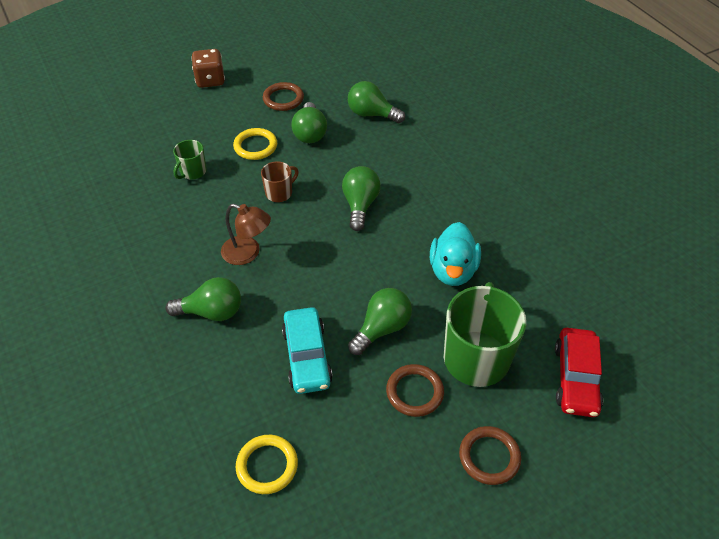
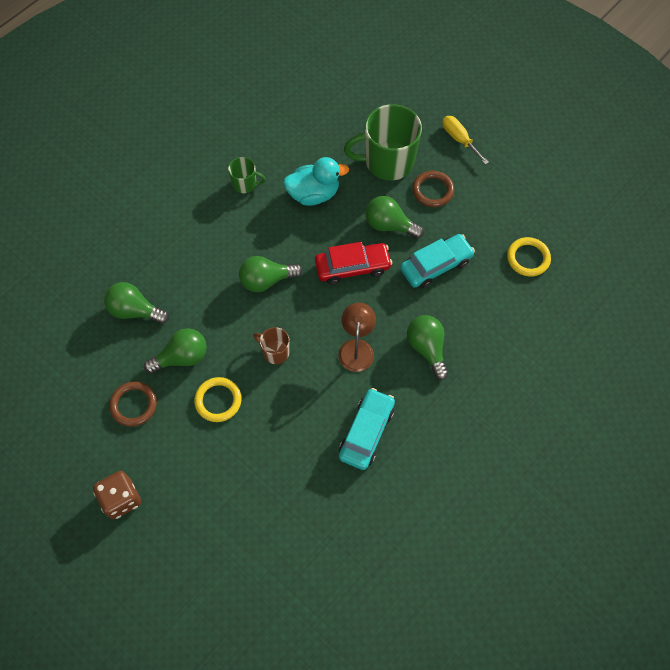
camera: 110 degrees left, 15 degrees up
(159, 235) = (366, 432): none -> turquoise car
(193, 172) = (275, 443): green mug -> green mug (245, 184)
(372, 114) = (135, 311): green light bulb -> green light bulb turned 105 degrees clockwise
(489, 457) = (459, 139): brown ring -> yellow screwdriver
(575, 378) = (379, 104): red car -> red car (352, 267)

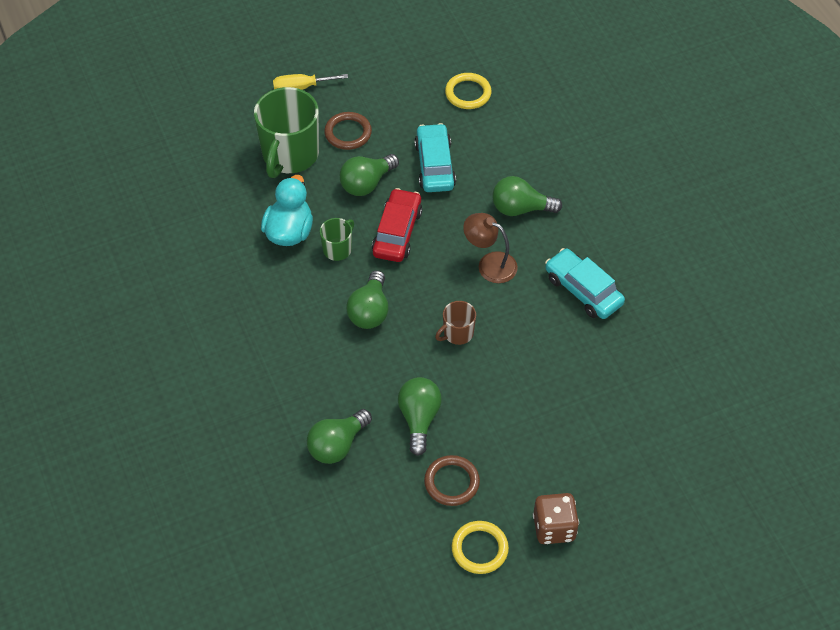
camera: 65 degrees left, 10 degrees down
(218, 400) = (486, 403): yellow ring -> yellow ring (479, 549)
(245, 184) = (237, 287): green mug -> green mug (338, 249)

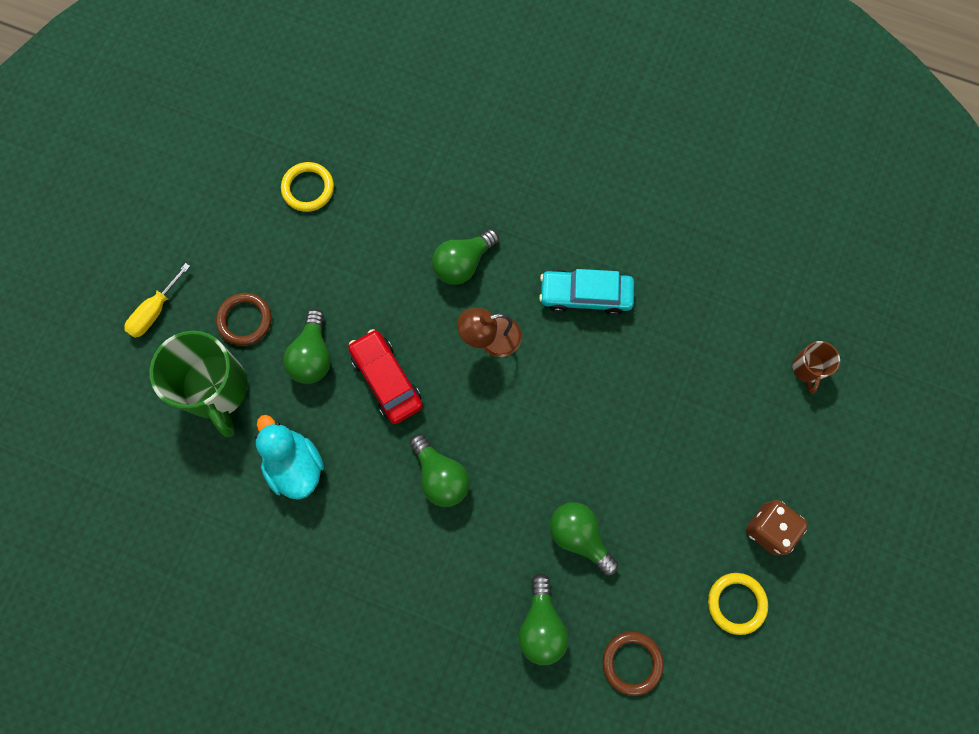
camera: 45 degrees left, 20 degrees up
(338, 249) = (354, 442): green mug -> none
(435, 165) = (352, 285): turquoise car -> none
(451, 482) = (659, 567): brown ring -> brown ring (632, 662)
(457, 333) = (530, 428): brown mug -> brown mug (807, 369)

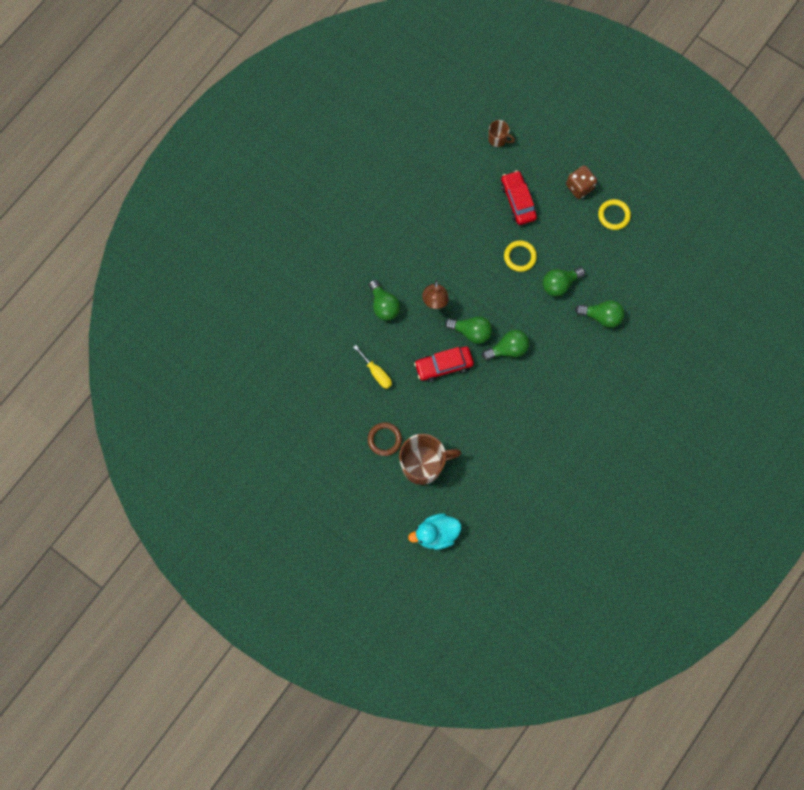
camera: 75 degrees left, 0 degrees up
(155, 311) = (364, 492): yellow screwdriver -> yellow screwdriver (376, 373)
(216, 389) = (423, 464): green mug -> brown mug
(295, 465) = (481, 428): turquoise duck -> turquoise duck (436, 534)
(308, 188) = (308, 384): yellow ring -> yellow ring (520, 257)
(312, 356) = (418, 404): green light bulb -> green light bulb (471, 332)
(585, 295) = (423, 243): turquoise car -> none
(632, 662) = (631, 276): brown ring -> none
(707, 429) = (518, 201): none -> red car

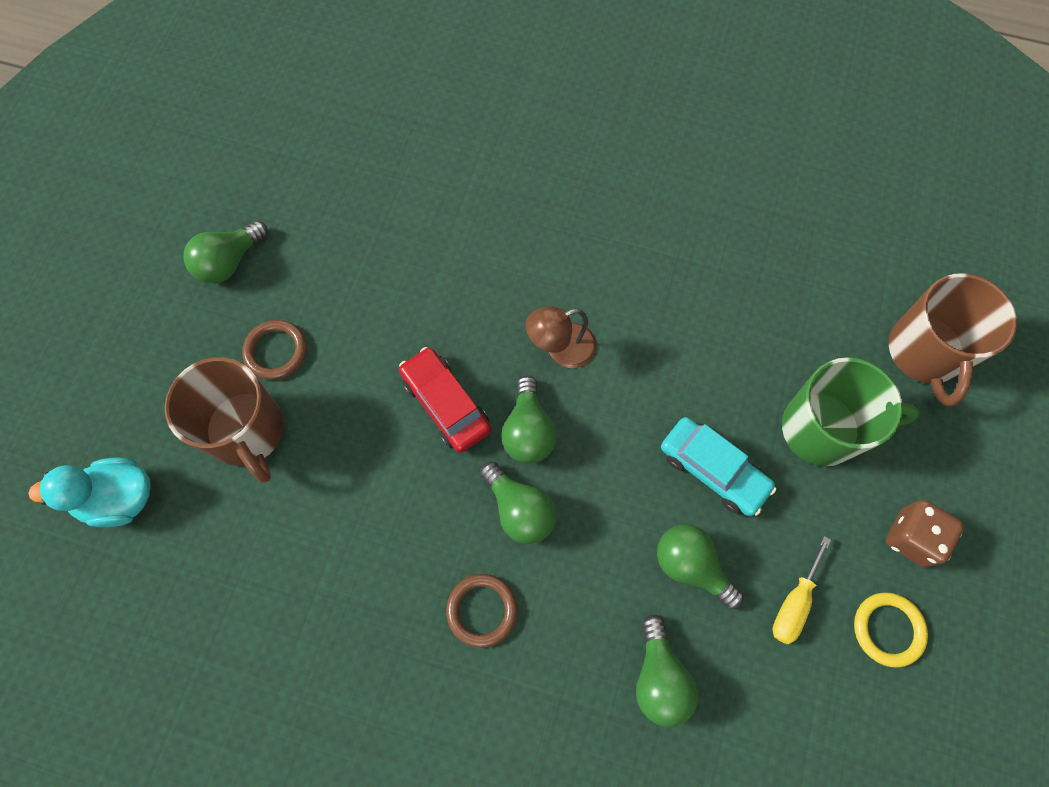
camera: 70 degrees right, 5 degrees down
(376, 373) = (394, 298): yellow screwdriver -> yellow screwdriver (794, 603)
(384, 305) = (521, 269): green light bulb -> green light bulb (229, 262)
(436, 534) = (119, 498): turquoise duck -> turquoise duck turned 60 degrees counterclockwise
(498, 139) = (924, 352): brown mug -> brown mug, size x2.06
(518, 201) = (822, 429): red car -> green mug
(520, 257) = (713, 470): yellow ring -> turquoise car
(548, 381) = (482, 610): none -> brown ring

